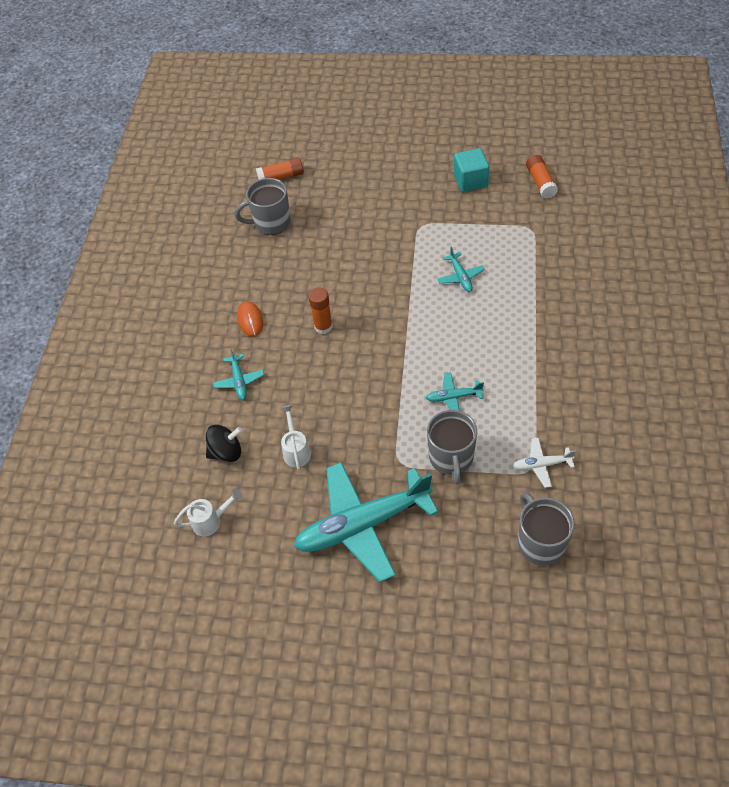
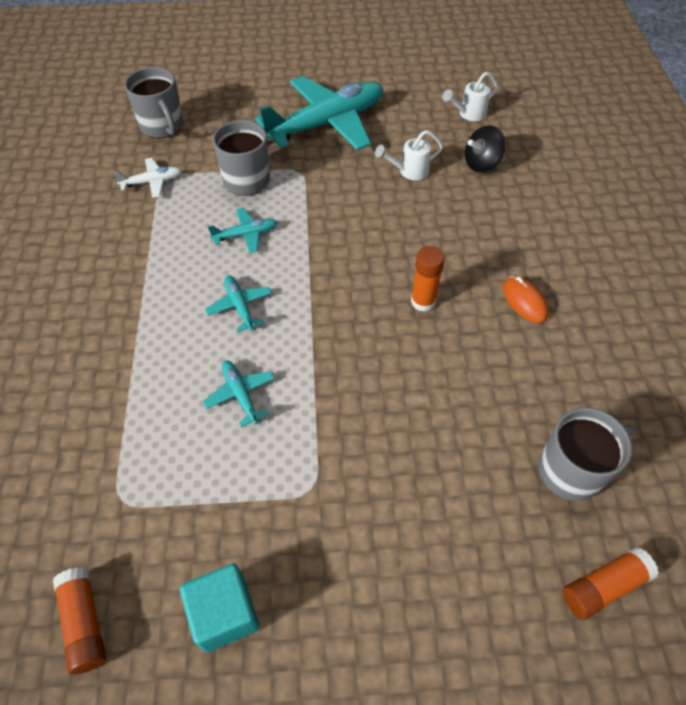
camera: 165 degrees right, 0 degrees up
(239, 381) = (502, 229): turquoise plane -> turquoise plane (240, 306)
(296, 450) = (409, 171): white watering can -> white watering can turned 90 degrees clockwise

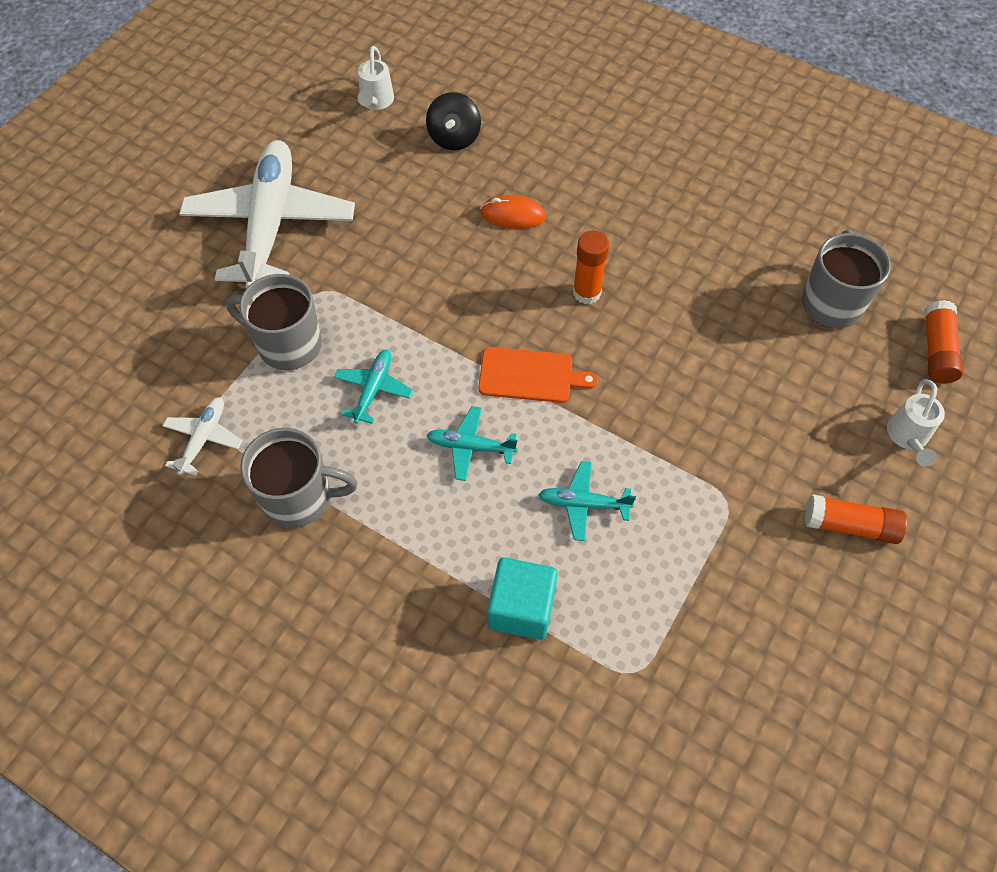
camera: 55 degrees left, 5 degrees up
(84, 623) = (747, 763): orange glue stick -> orange glue stick (849, 525)
(162, 126) = (112, 381): grey mug -> grey mug (299, 497)
(225, 614) = (806, 635): turquoise cube -> turquoise cube (521, 608)
(323, 307) = (530, 375): none -> orange cutting board
(327, 124) = (271, 223): turquoise plane -> white plane
(409, 171) = (411, 199): white watering can -> white watering can (907, 437)
(524, 301) = (646, 219): orange mouse -> orange mouse (513, 215)

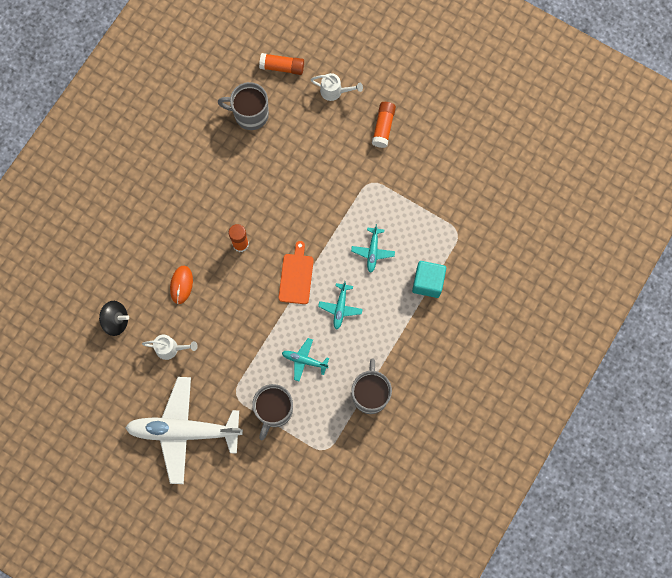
camera: 90 degrees left, 15 degrees up
(204, 438) = (335, 450): white plane -> none
(376, 102) = (80, 373): white watering can -> white watering can (170, 349)

